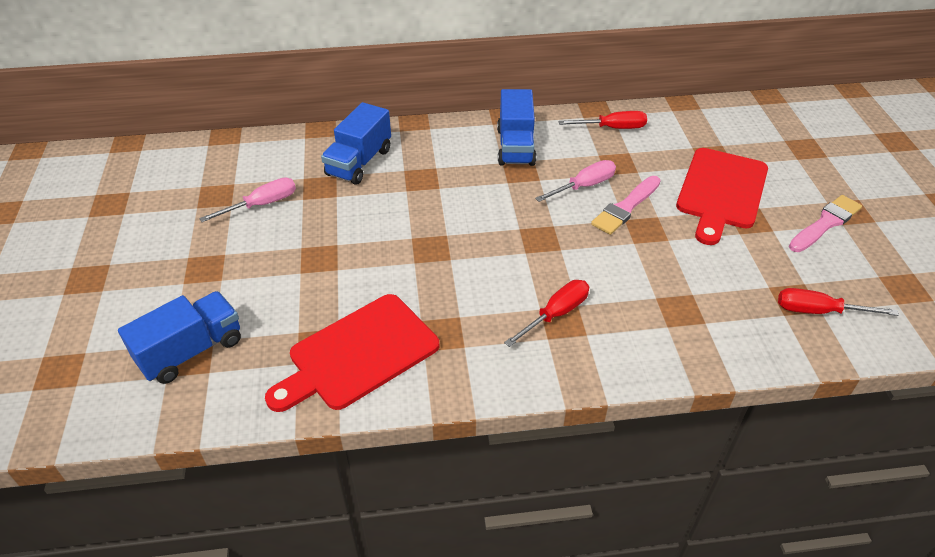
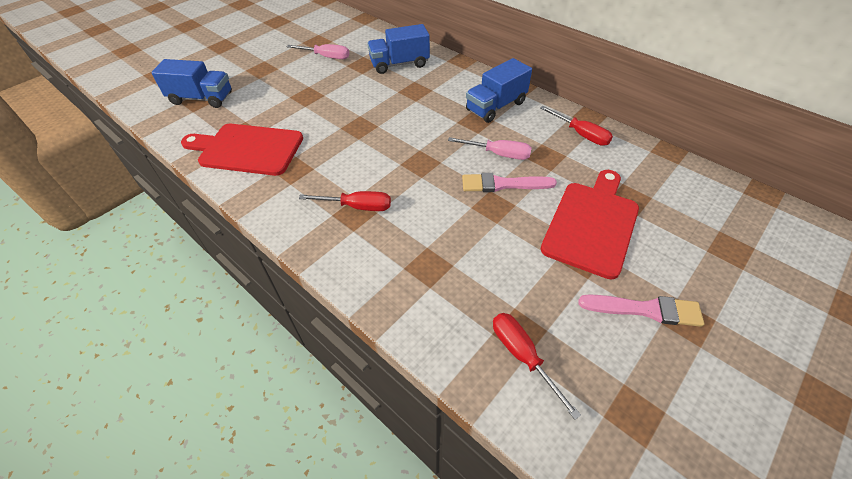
camera: 50 degrees right, 5 degrees up
(721, 192) = (592, 224): red cutting board -> red cutting board turned 135 degrees clockwise

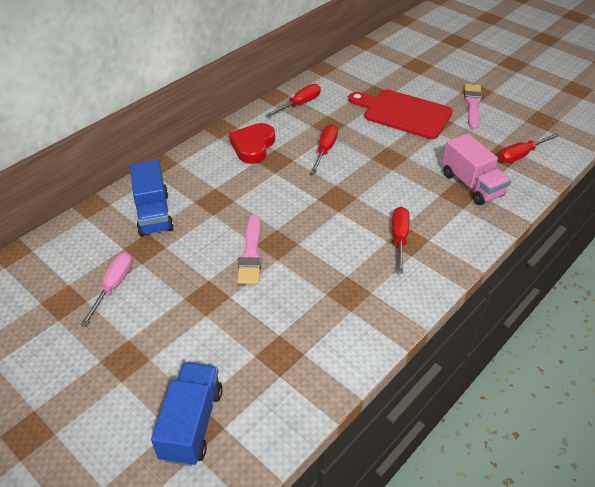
camera: 90 degrees left, 5 degrees down
(247, 149) = (313, 342): red cutting board -> none
(448, 282) = (471, 184): none -> pink truck
(496, 106) = (253, 146): blue truck -> red heart
(498, 154) = (325, 150): pink screwdriver -> red screwdriver
(503, 184) = (364, 150): pink brush -> pink brush (251, 254)

